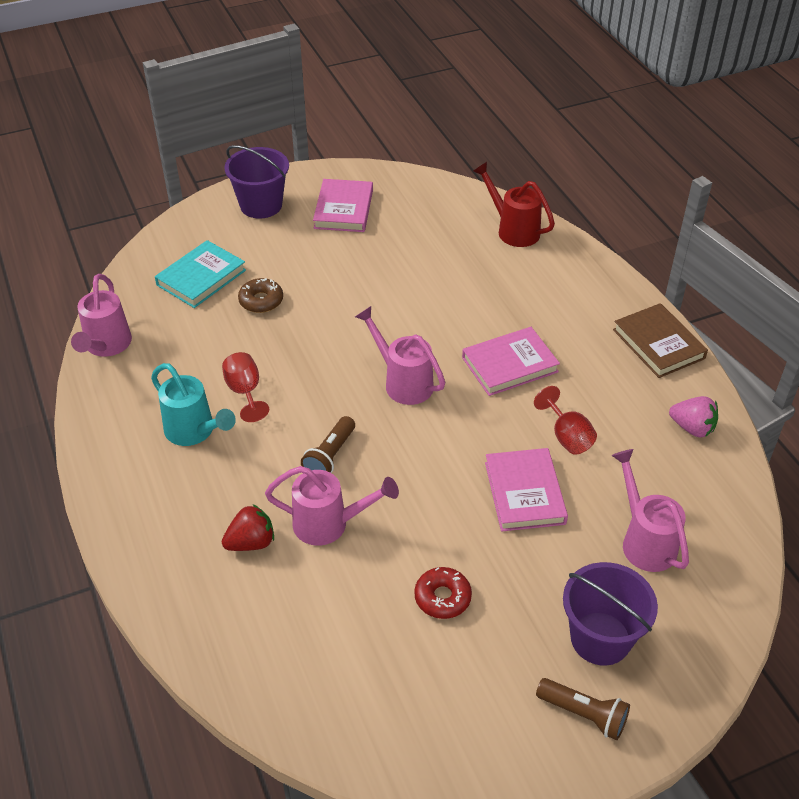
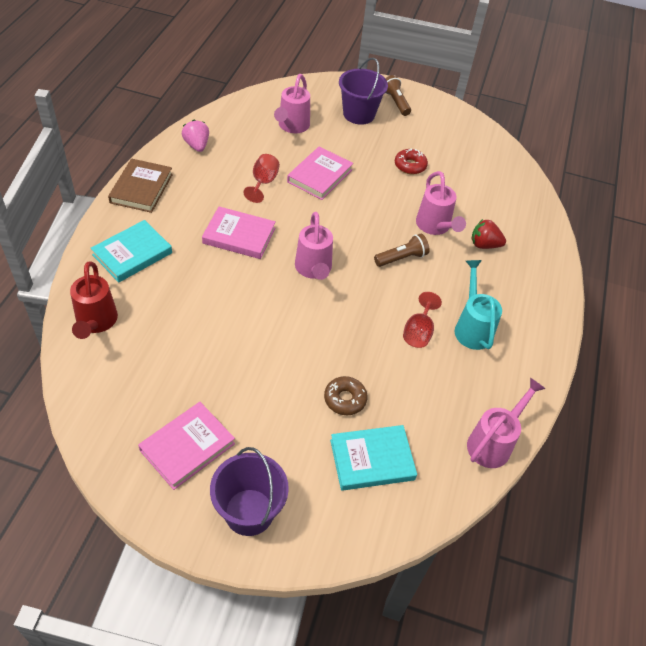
camera: 145 degrees left, 5 degrees up
(329, 524) = (435, 226): pink watering can -> pink watering can turned 150 degrees counterclockwise
(568, 288) = (132, 254): none -> turquoise book

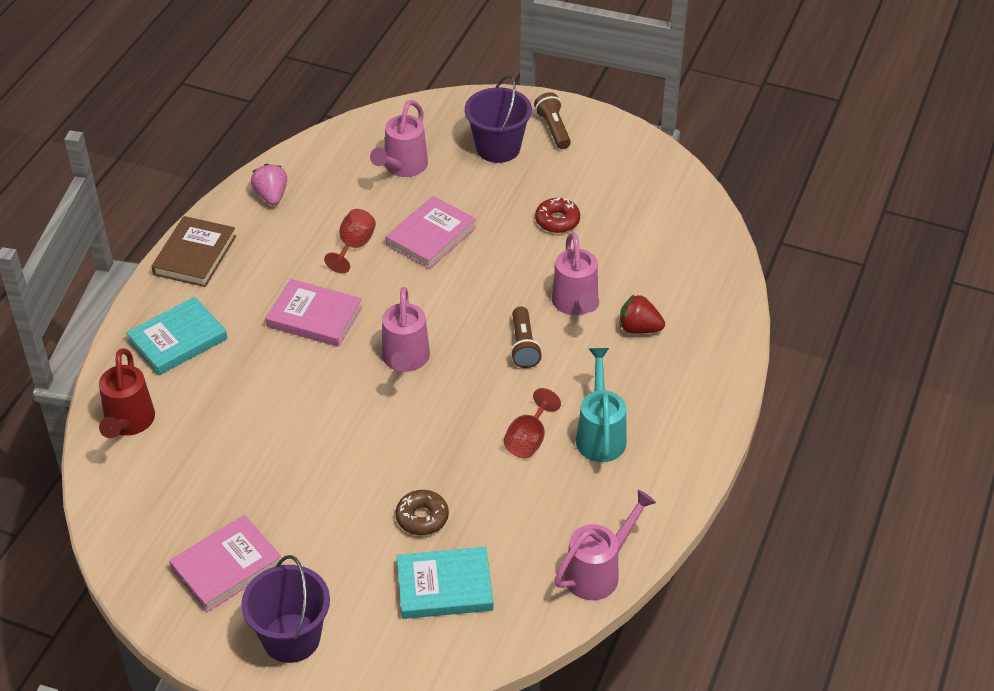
camera: 10 degrees right, 5 degrees down
(401, 258) = (523, 346): brown flashlight -> brown flashlight turned 105 degrees clockwise

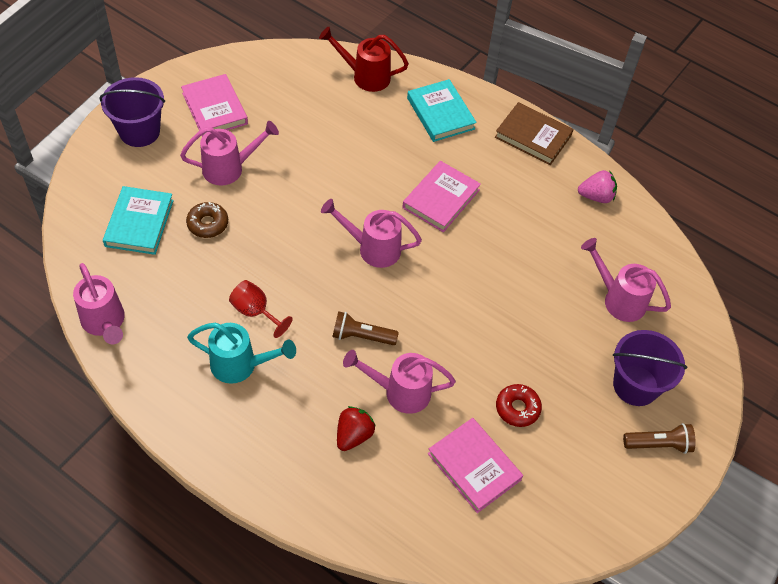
camera: 100 degrees right, 10 degrees up
(327, 521) = (229, 168): none -> pink watering can
(354, 246) = (519, 241): red goblet -> none
(431, 236) = (519, 300): pink book -> pink book (474, 466)

